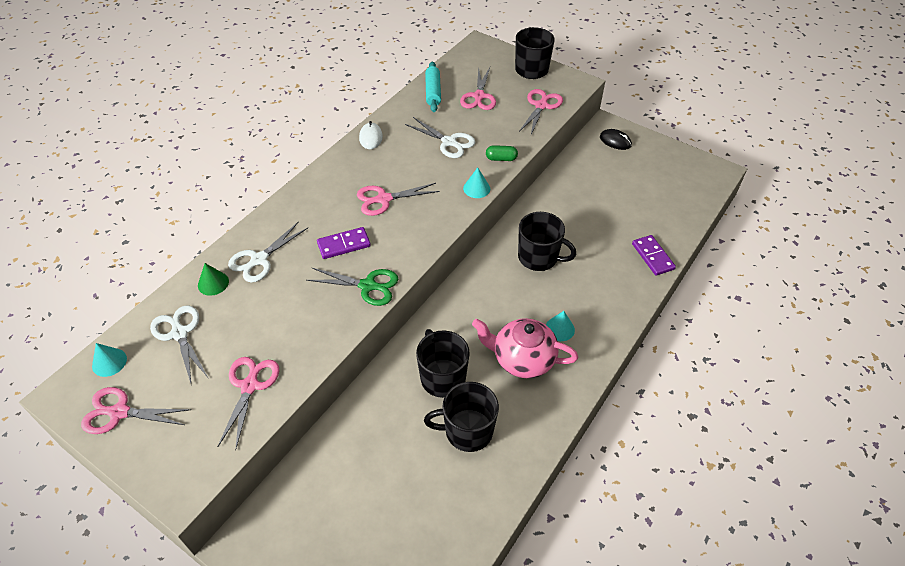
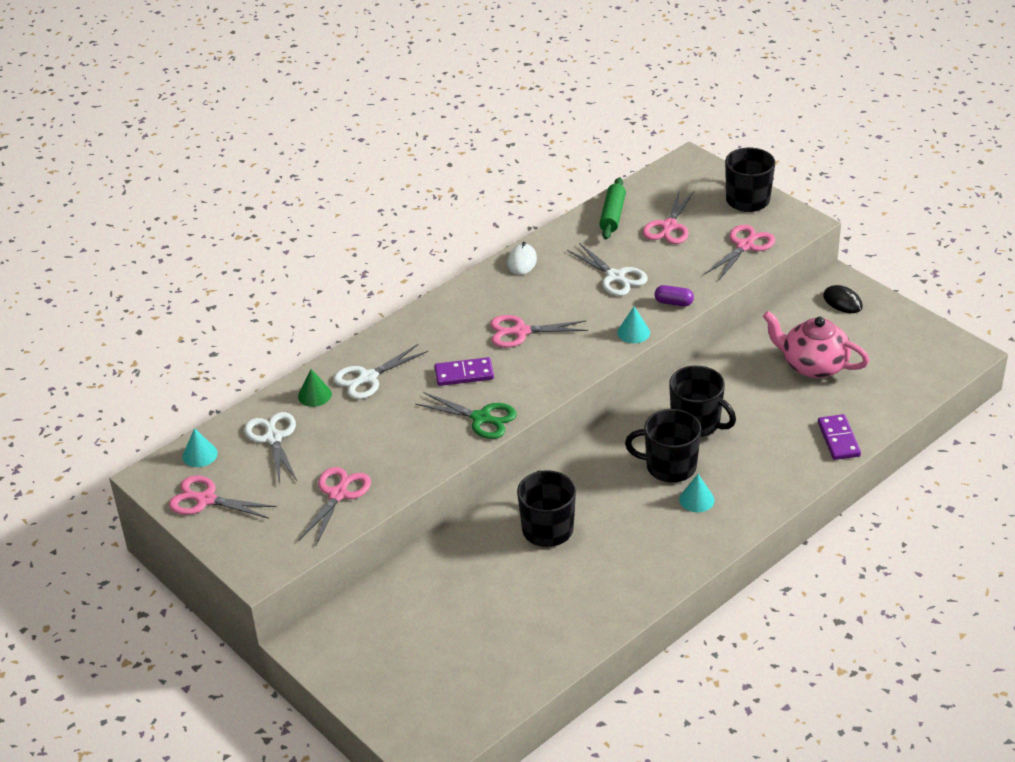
camera: 15 degrees right, 10 degrees down
(433, 92) = (612, 215): turquoise rolling pin -> green rolling pin
(467, 431) = (561, 581): black mug -> black mug (669, 467)
(501, 159) = (673, 303): green capsule -> purple capsule
(522, 359) = (643, 523): pink teapot -> pink teapot (813, 365)

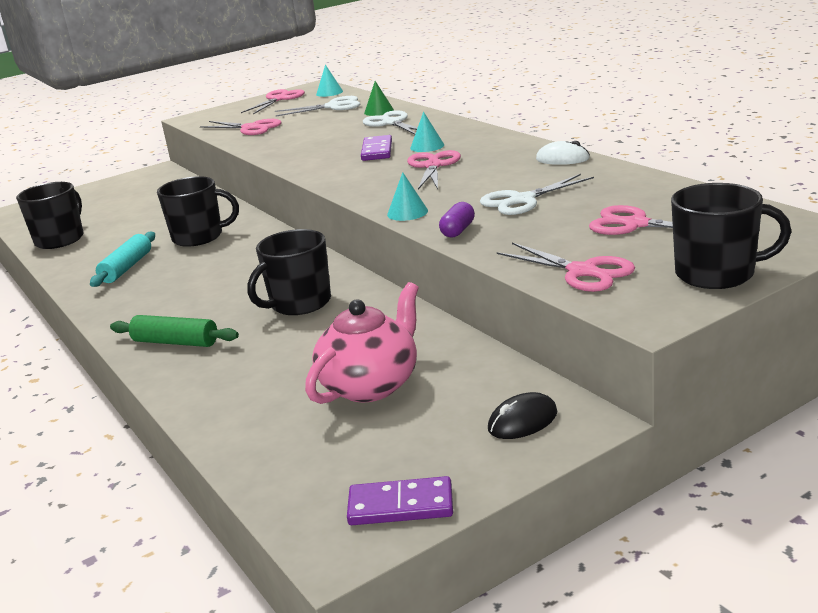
camera: 100 degrees right, 15 degrees down
(481, 418) = (307, 161): green scissors -> none
(612, 215) = (663, 193): green rolling pin -> green rolling pin (175, 342)
(620, 563) = (126, 268): none -> turquoise rolling pin
(669, 467) = (238, 289): black mug -> black mug (60, 239)
(696, 499) = (177, 303): turquoise cone -> turquoise cone (427, 146)
(838, 439) = (207, 396): purple domino -> purple domino (400, 505)

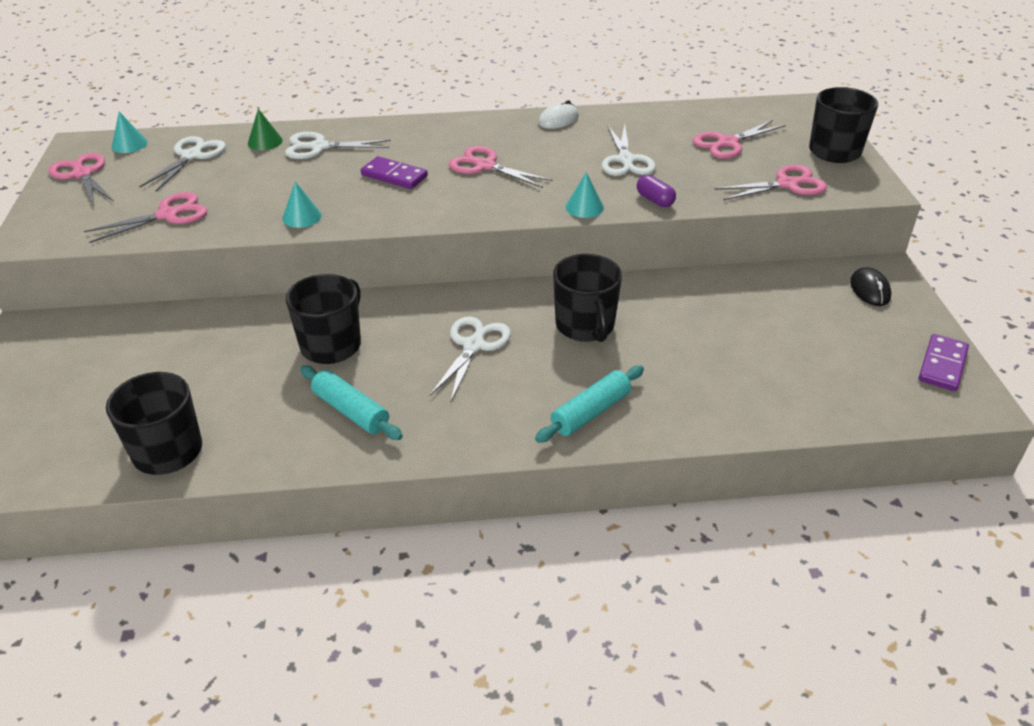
camera: 65 degrees left, 15 degrees up
(175, 342) = (590, 412): green rolling pin -> turquoise rolling pin
(235, 275) = (474, 345): none -> white scissors
(371, 385) = (770, 331): pink teapot -> none
(427, 146) = (425, 153): turquoise cone -> turquoise cone (301, 217)

